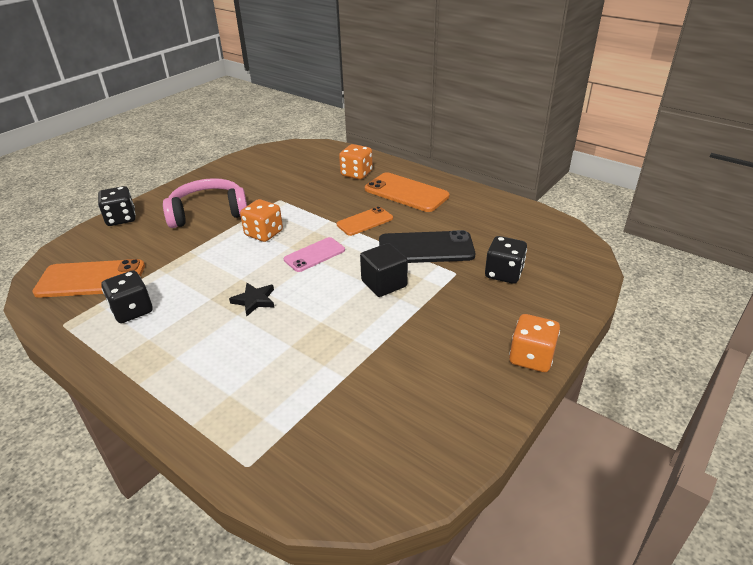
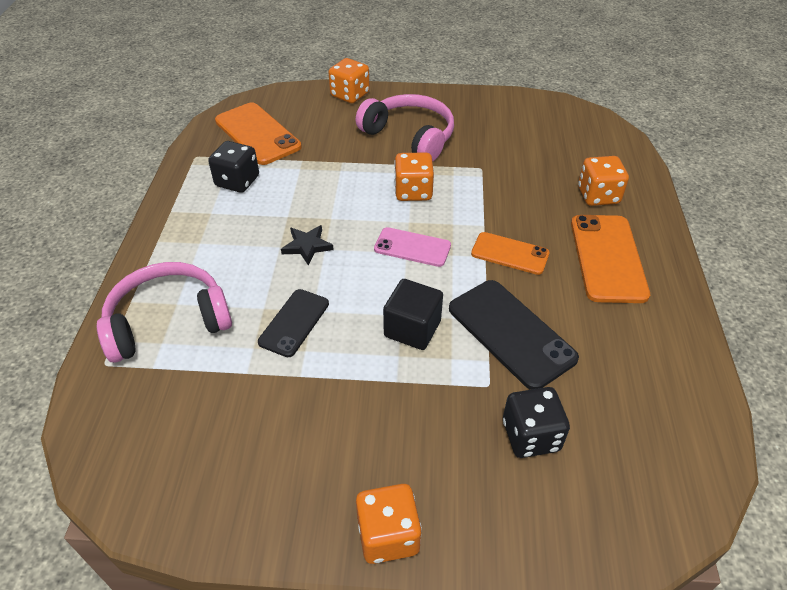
camera: 55 degrees right, 10 degrees up
(121, 218) = (350, 95): black dice -> orange dice
(243, 406) = (168, 321): none -> pink headphones
(322, 335) = (294, 323): none -> black phone

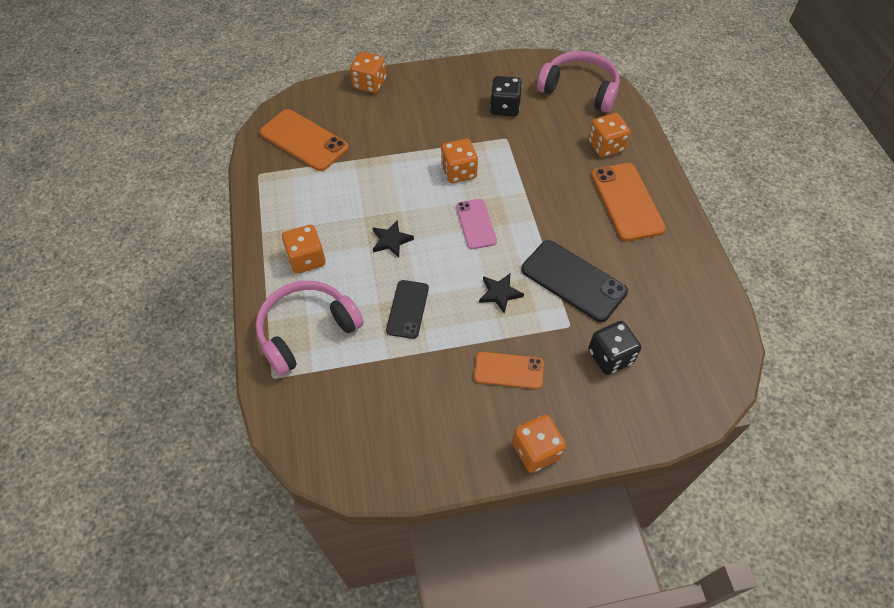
camera: 15 degrees left, 10 degrees up
(205, 247) = (307, 259): none -> orange dice
(237, 181) = (307, 191): black dice -> black dice (504, 108)
(410, 136) = (437, 118): pink headphones -> pink headphones (579, 90)
(412, 247) = (476, 224): pink phone -> pink phone turned 75 degrees clockwise
(412, 329) = (499, 293): black cube -> black star
(510, 253) = (553, 213): orange phone -> orange phone (508, 370)

